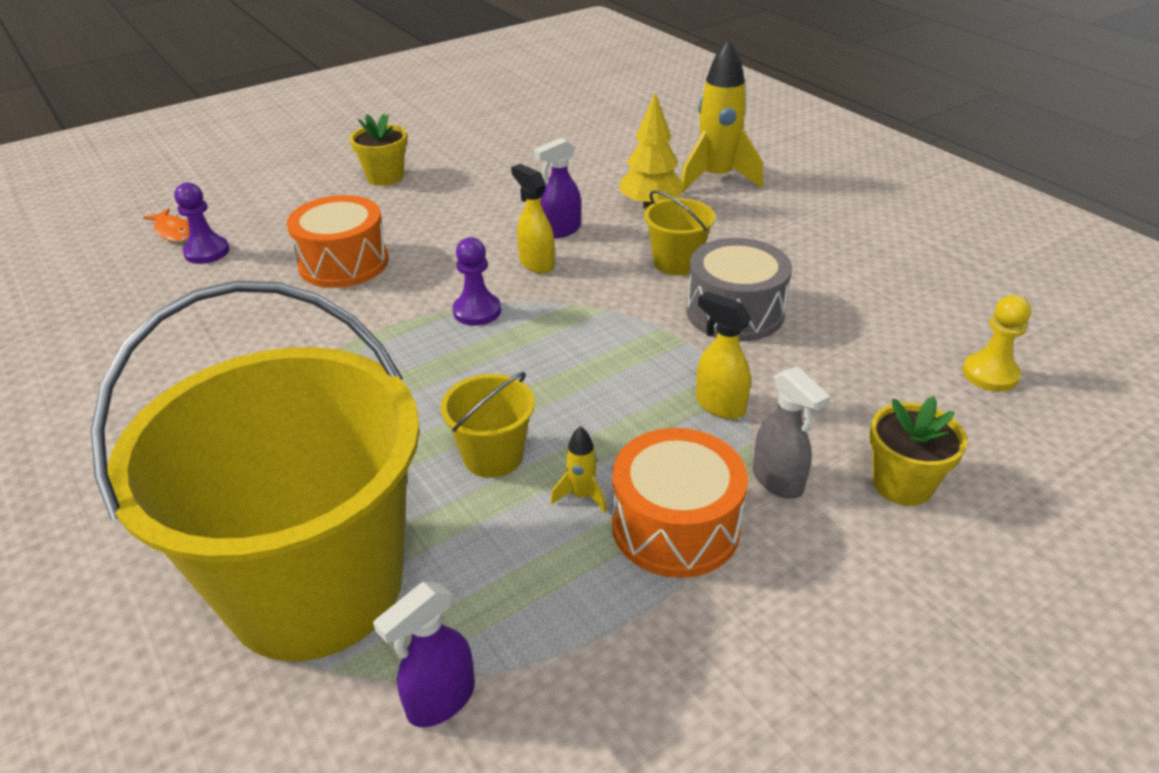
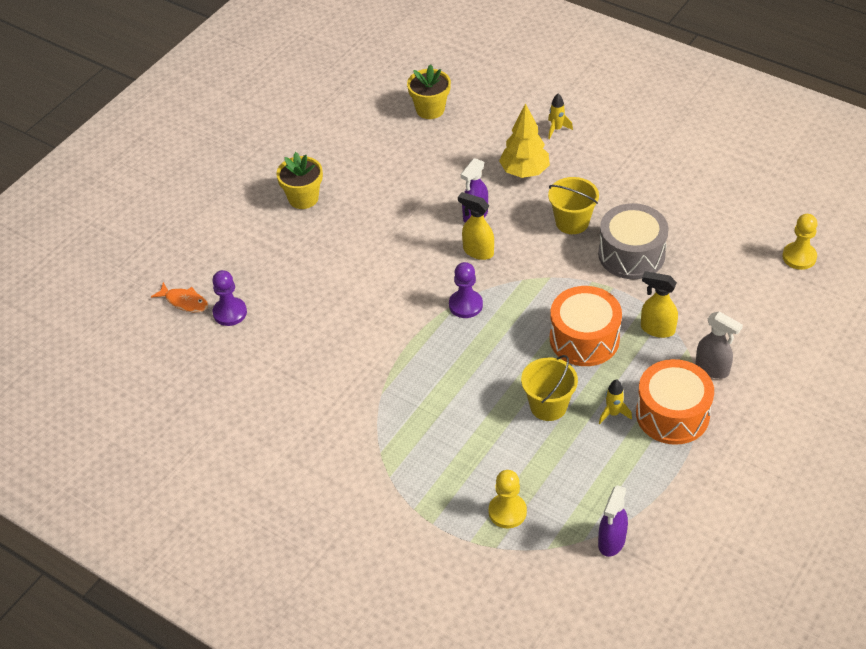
camera: 20 degrees left, 10 degrees up
(315, 586) = (507, 512): yellow bucket -> yellow pawn
(343, 263) = (341, 292): orange drum -> orange drum (584, 339)
(716, 179) = (556, 129): yellow rocket -> yellow rocket, size x0.43
(902, 484) = (777, 349): yellow flower pot -> yellow flower pot (430, 109)

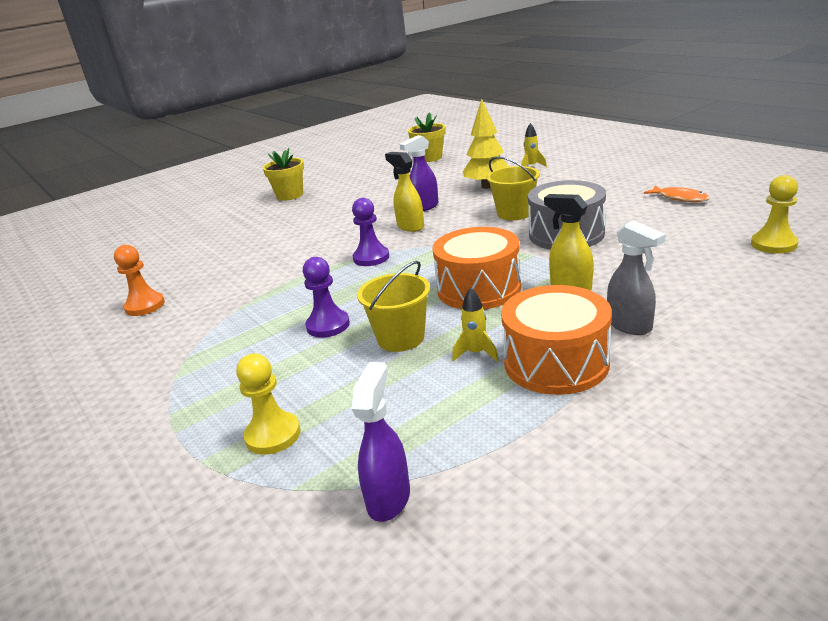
camera: 20 degrees right, 20 degrees down
(184, 302) = (138, 242): orange fish -> orange fish (679, 198)
(230, 313) = (164, 250): purple pawn -> purple pawn (328, 325)
(285, 398) = (145, 306): none -> orange pawn
(611, 542) = (389, 498): purple spray bottle -> purple spray bottle turned 150 degrees clockwise

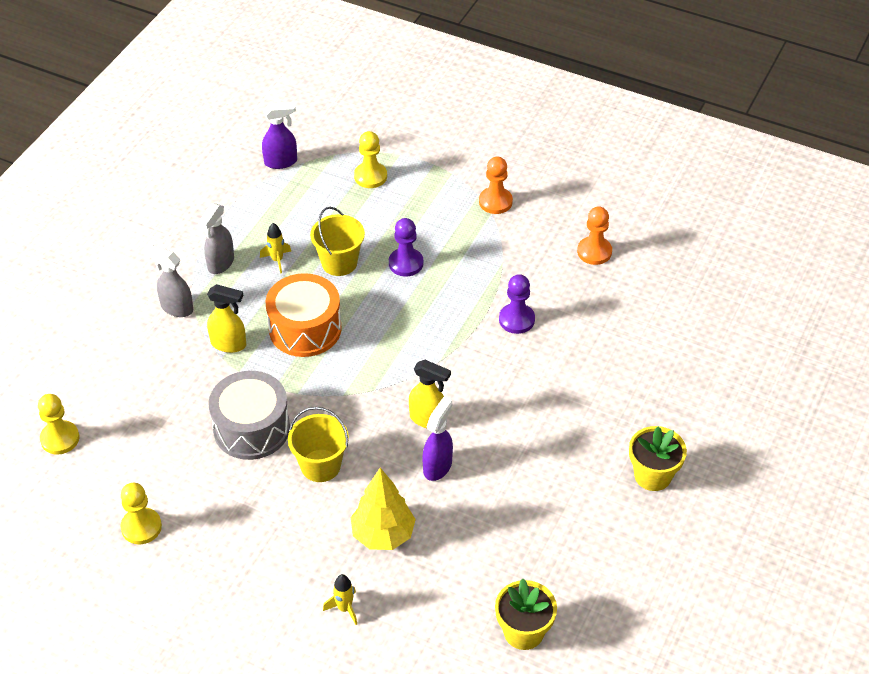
camera: 150 degrees right, 20 degrees up
(166, 367) = (495, 202): none -> orange pawn
(371, 258) = (433, 355): purple pawn -> purple pawn (516, 320)
(389, 498) = (281, 162): purple spray bottle -> purple spray bottle turned 90 degrees counterclockwise
(556, 362) = (220, 263): orange drum -> grey spray bottle
(679, 198) = (141, 527): orange fish -> yellow pawn

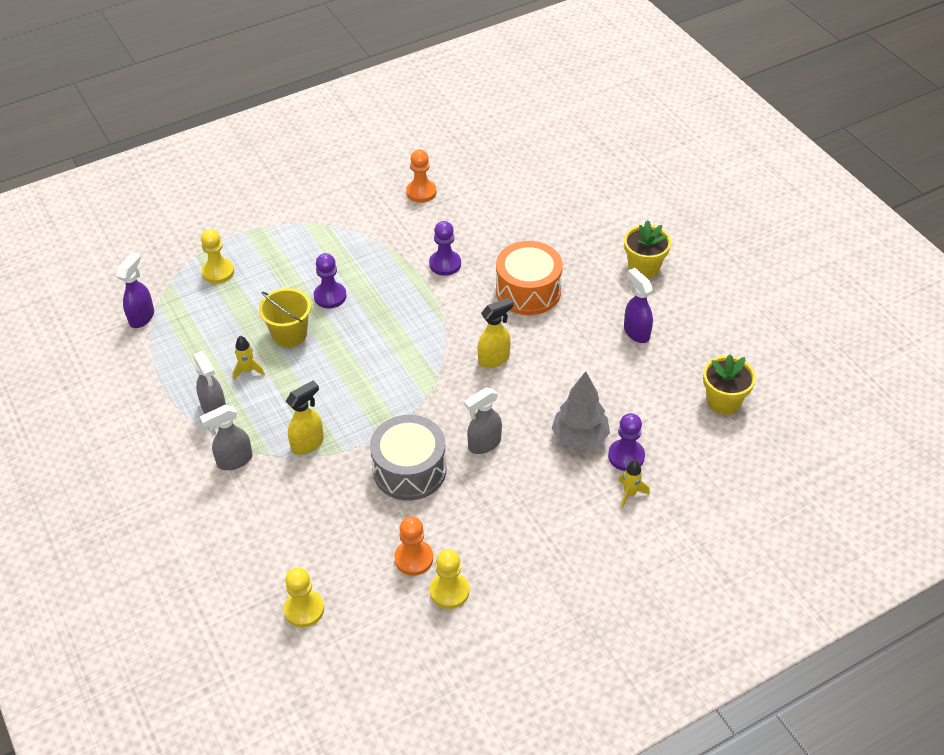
camera: 55 degrees left, 0 degrees up
(305, 329) = (338, 388): orange drum -> orange drum (528, 291)
(320, 465) = (484, 444): yellow bucket -> grey spray bottle
(383, 535) = (580, 438): yellow tree -> grey tree
(388, 583) = (626, 456): none -> purple pawn
(437, 466) = (542, 375): purple spray bottle -> purple spray bottle (636, 332)
(495, 202) = (320, 217): orange pawn -> orange pawn (414, 558)

